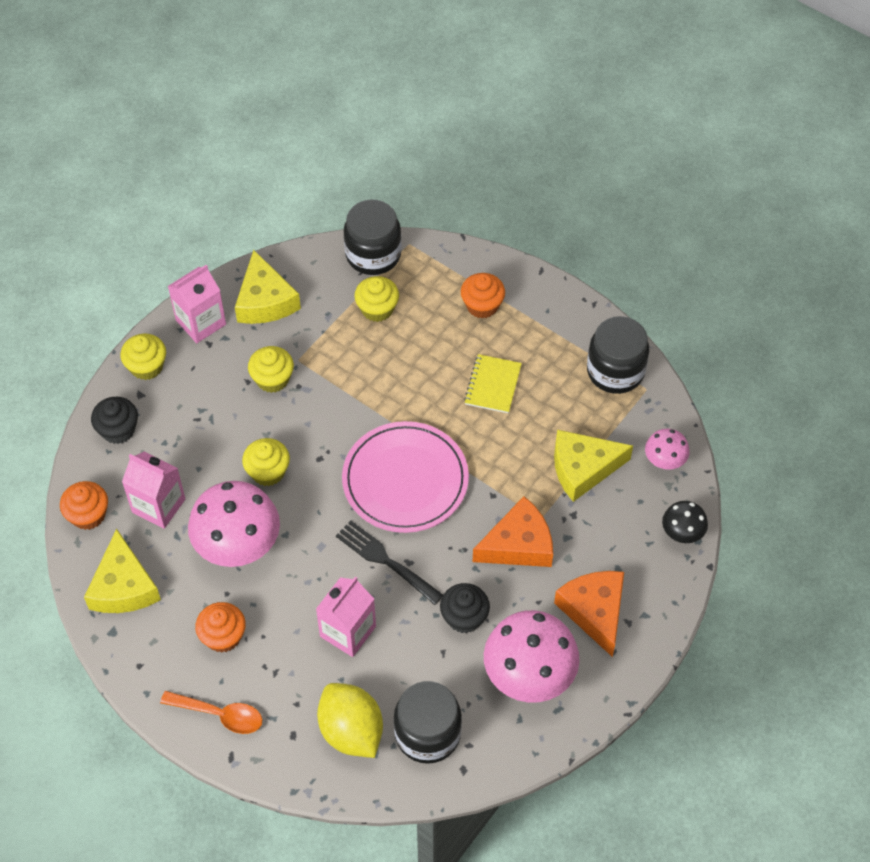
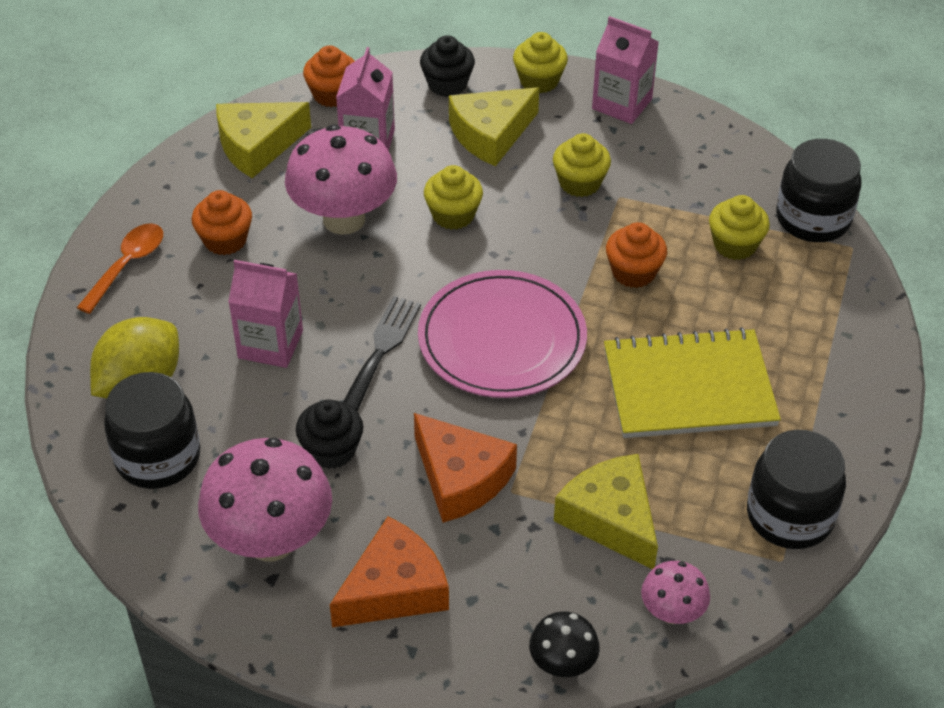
camera: 70 degrees right, 10 degrees down
(219, 715) = (127, 265): orange spoon -> orange spoon turned 150 degrees counterclockwise
(265, 301) = (684, 146): yellow cheese -> yellow cheese (490, 134)
(482, 305) = (805, 343): orange cupcake -> orange cupcake (633, 272)
(493, 385) = (689, 387): yellow notebook -> yellow notebook, size x1.86

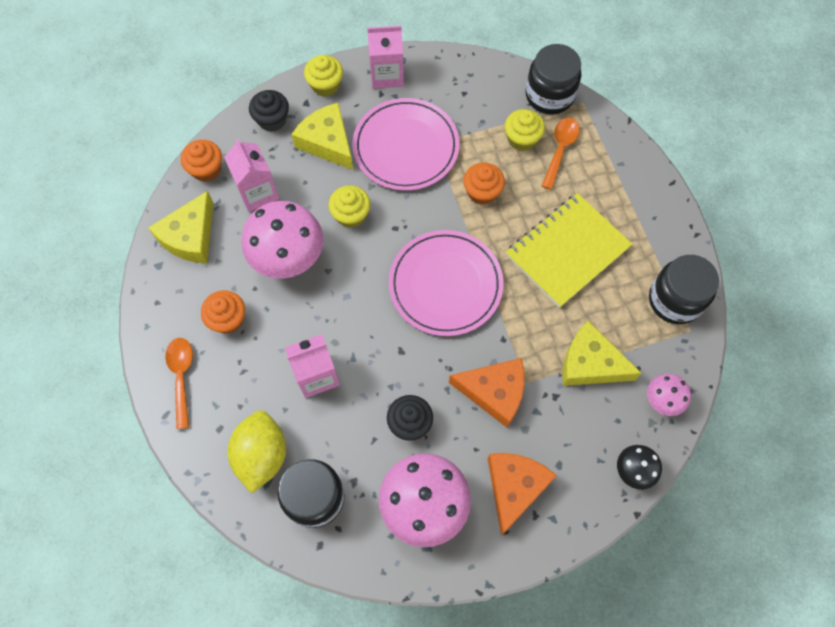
camera: 35 degrees left, 20 degrees up
(380, 352) = (385, 338): black fork -> none
(490, 134) = (327, 142): yellow cheese -> yellow cheese turned 120 degrees clockwise
(580, 183) = (406, 147): yellow cupcake -> pink plate
(776, 280) = (560, 150): none -> orange spoon

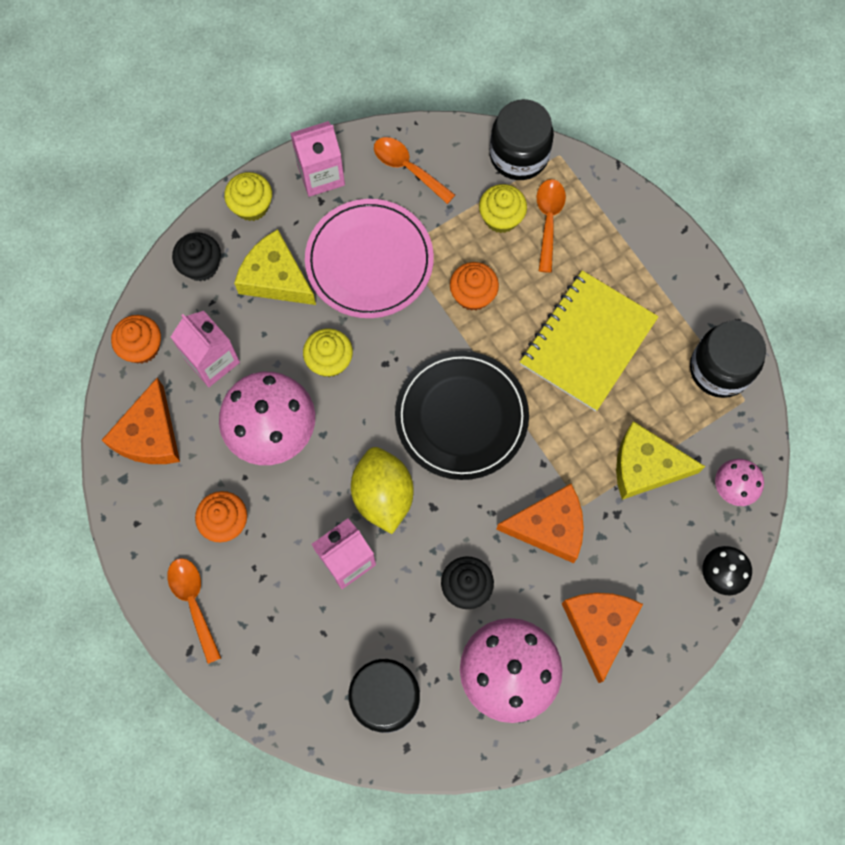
camera: 15 degrees left, 5 degrees up
(190, 237) = (150, 435): yellow cheese -> orange cheese
(262, 455) = (313, 666): yellow lemon -> yellow lemon (383, 495)
(445, 284) = (461, 416): pink plate -> black plate
(457, 85) = (408, 168): none -> orange spoon

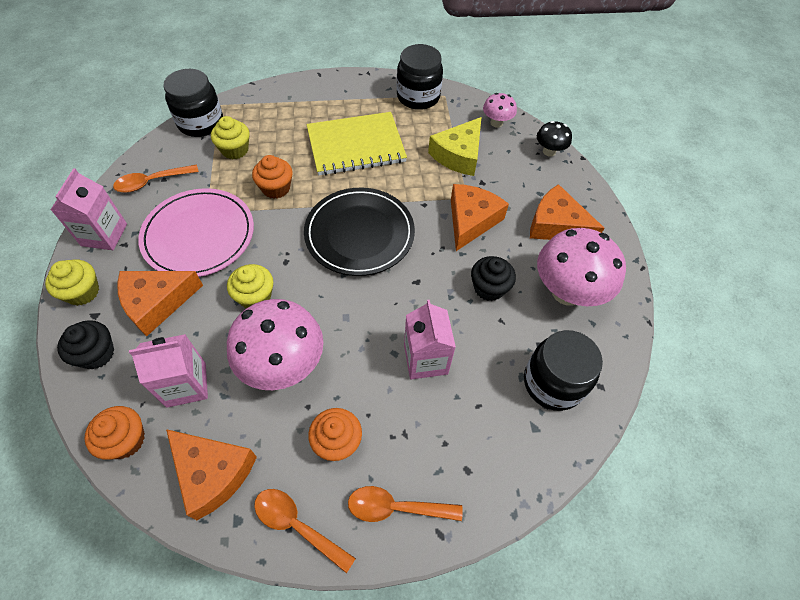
camera: 65 degrees left, 15 degrees down
(275, 278) = (157, 303): yellow cheese -> orange cheese
(383, 495) = (388, 310): yellow lemon -> none
(548, 221) = (258, 128): orange spoon -> orange spoon (297, 525)
(587, 342) = (356, 146): yellow notebook -> yellow notebook turned 75 degrees counterclockwise

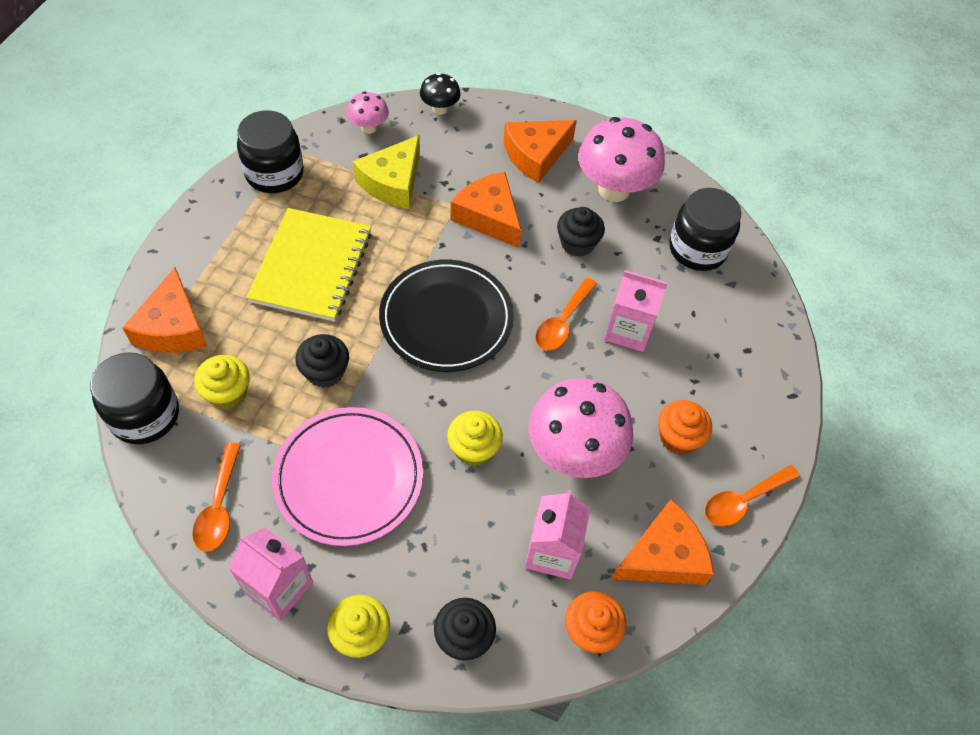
camera: 65 degrees left, 0 degrees up
(157, 303) = (426, 552): orange cheese -> orange cheese (173, 327)
(276, 188) = (325, 372): orange cupcake -> black cupcake
(396, 507) = (758, 417): orange spoon -> orange spoon (562, 322)
(458, 155) = (393, 182): yellow cheese -> yellow cheese turned 60 degrees clockwise

